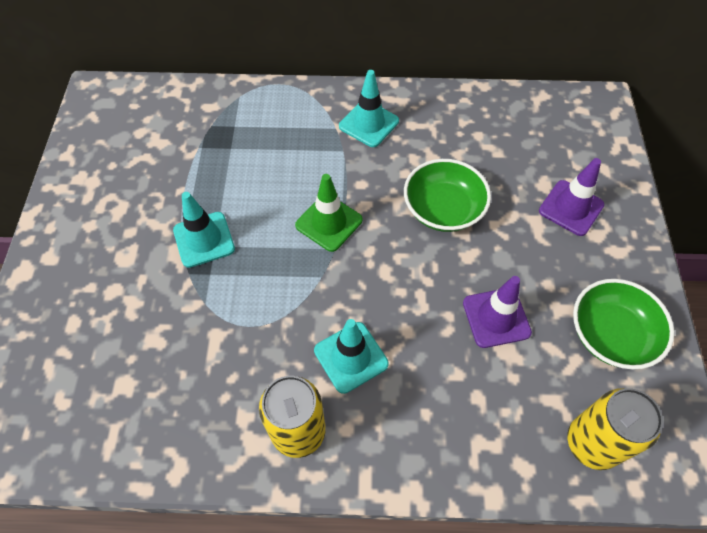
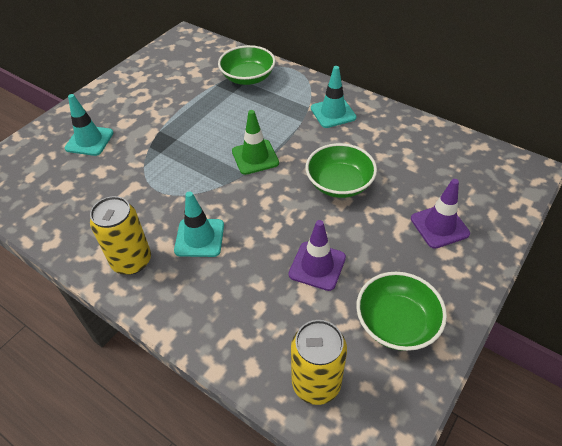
camera: 35 degrees right, 10 degrees down
(204, 239) = (173, 133): turquoise traffic cone -> turquoise traffic cone (89, 140)
(233, 120) = (248, 77): none -> green bowl

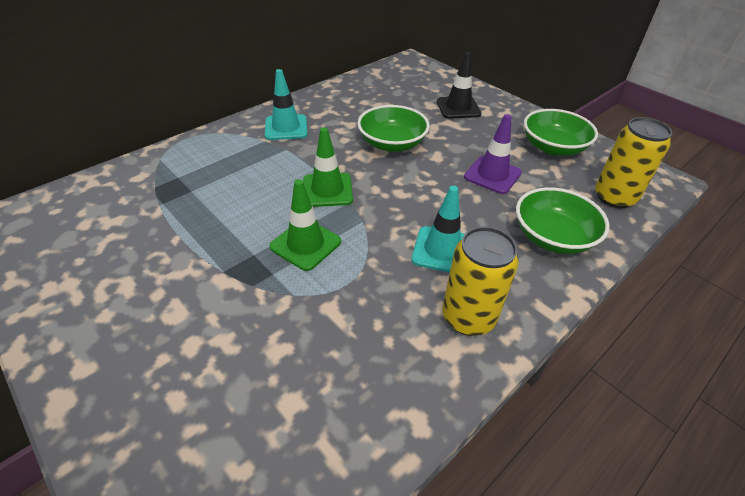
camera: 80 degrees left, 5 degrees down
(89, 140) = (191, 365): turquoise traffic cone -> none
(190, 160) = (305, 244): none -> green traffic cone
(248, 77) = (171, 174): green bowl -> green bowl (552, 237)
(439, 226) = (458, 108): purple traffic cone -> black traffic cone

